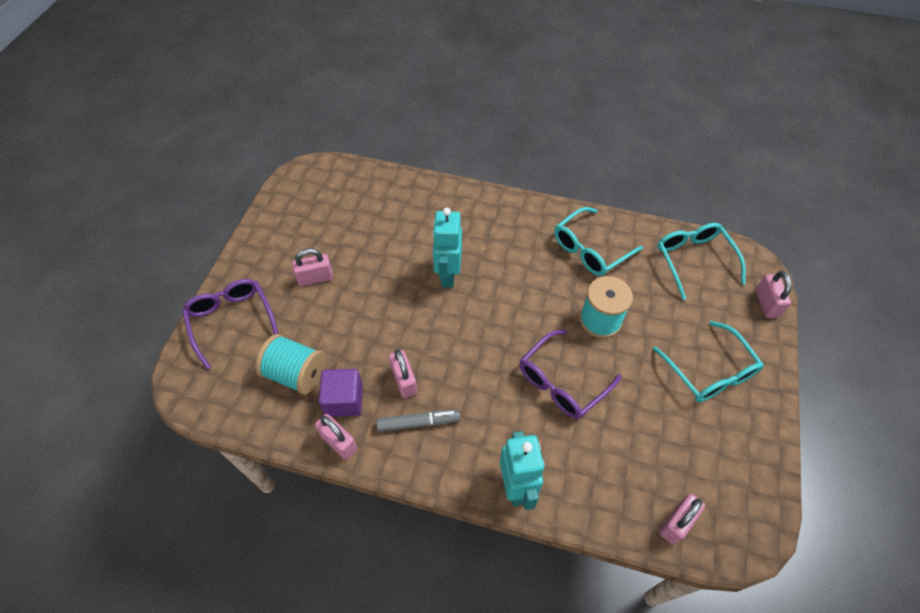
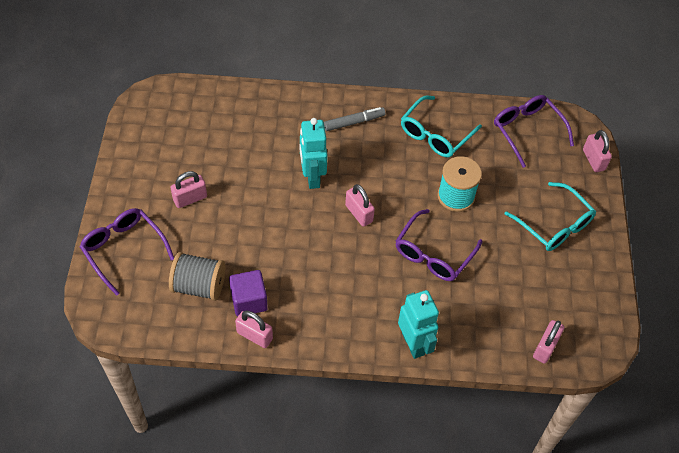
camera: 15 degrees left, 0 degrees up
(296, 374) = (199, 286): turquoise spool -> grey spool
(404, 380) = (297, 275): pink padlock -> pink padlock (359, 213)
(418, 423) = (319, 308): grey marker -> grey marker (354, 122)
(693, 260) = (527, 131): turquoise glasses -> purple glasses

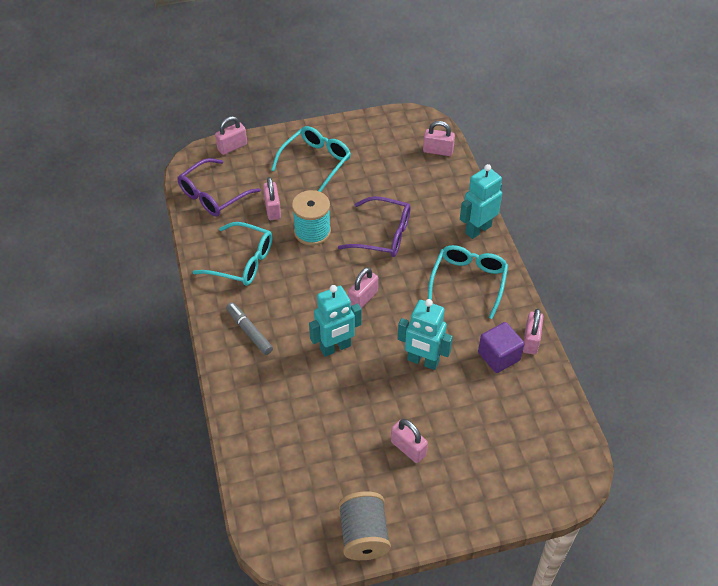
camera: 105 degrees left, 5 degrees down
(124, 250) = (498, 487): purple glasses -> none
(199, 286) = (504, 402): grey spool -> grey spool (364, 535)
(270, 237) = (423, 361): none -> turquoise robot
(347, 308) = (468, 281): none -> turquoise glasses
(495, 172) = (273, 209): none -> pink padlock

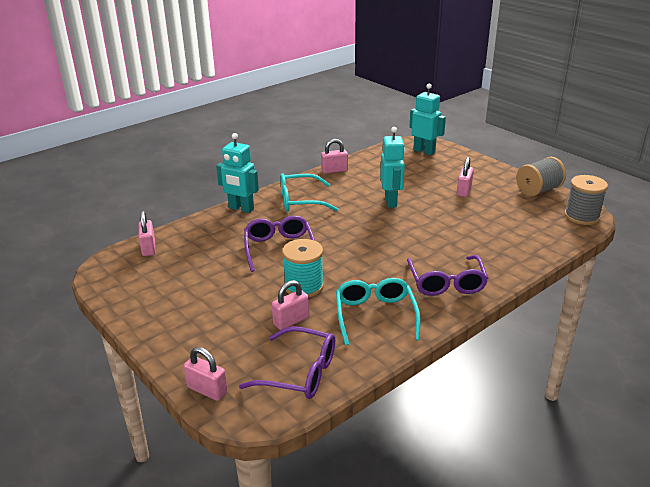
camera: 115 degrees left, 20 degrees down
(249, 331) = (446, 283): grey marker -> purple glasses
(278, 537) = (582, 216): none -> grey spool
(316, 162) = (201, 315): turquoise glasses -> none
(335, 347) = (417, 238): turquoise robot -> turquoise robot (424, 151)
(363, 298) = (358, 239): pink padlock -> none
(499, 356) = (358, 178): purple cube -> none

